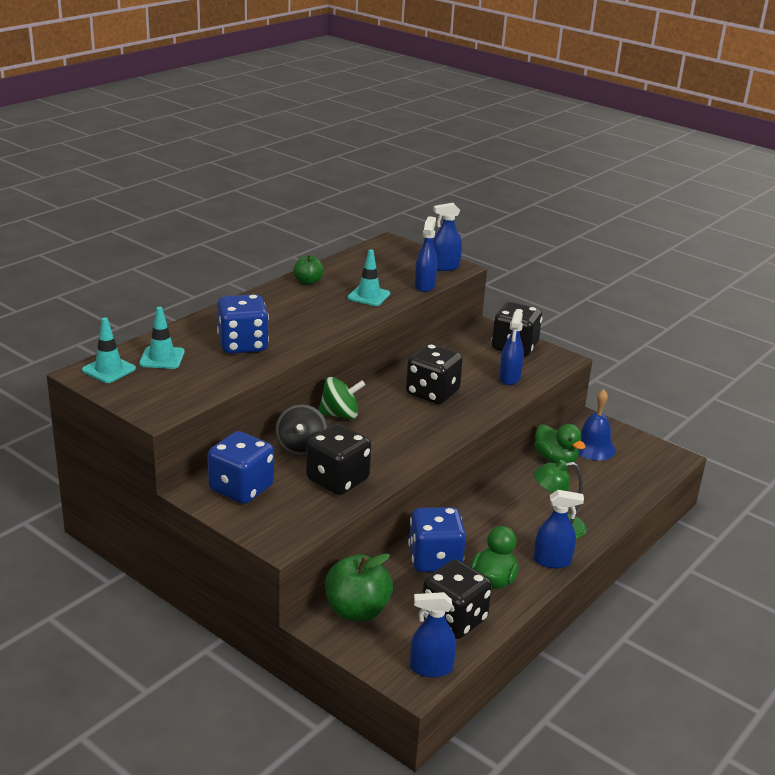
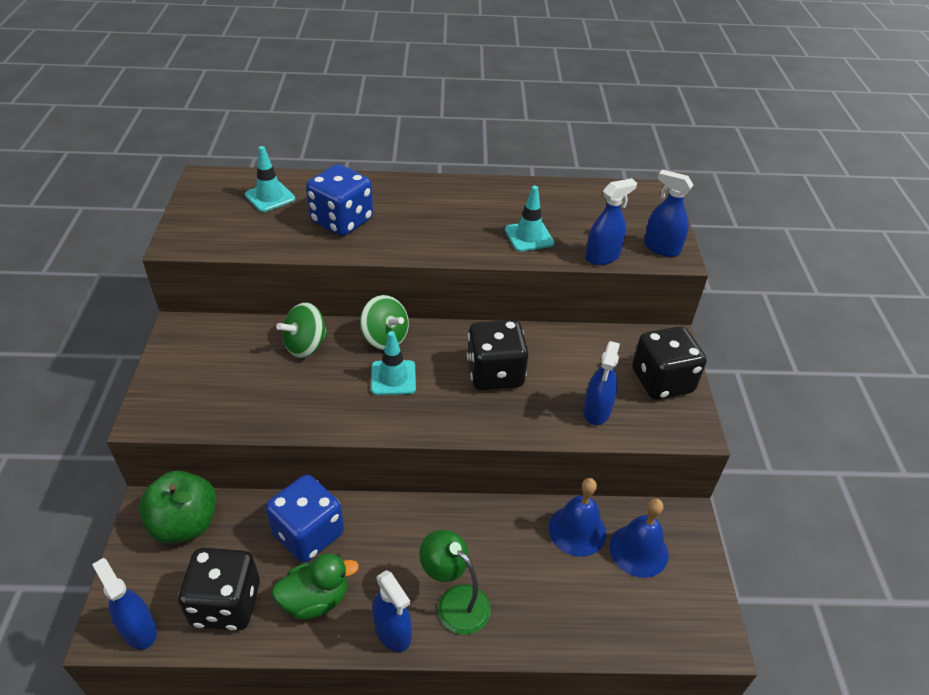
camera: 50 degrees right, 15 degrees up
(109, 370) = (222, 185): turquoise traffic cone -> turquoise traffic cone (393, 378)
(241, 489) = (207, 349): blue dice -> none
(301, 447) = (306, 346): black spinning top -> green spinning top
(308, 282) = (504, 192): green apple -> none
(337, 480) = (275, 397): black dice -> none
(509, 378) = (597, 411): blue spray bottle -> blue spray bottle turned 45 degrees counterclockwise
(555, 459) = (577, 530): green duck -> blue bell

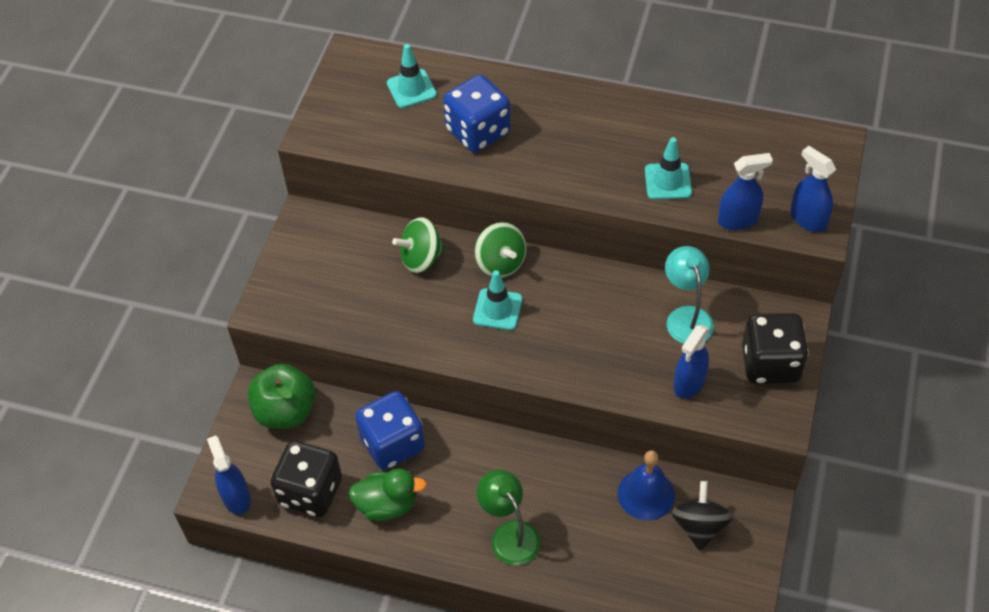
camera: 20 degrees right, 10 degrees up
(393, 632) = (447, 548): blue spray bottle -> none
(495, 373) = (600, 323): black dice -> none
(572, 355) = (686, 317): none -> turquoise lamp
(638, 550) = (699, 526): blue bell -> black spinning top

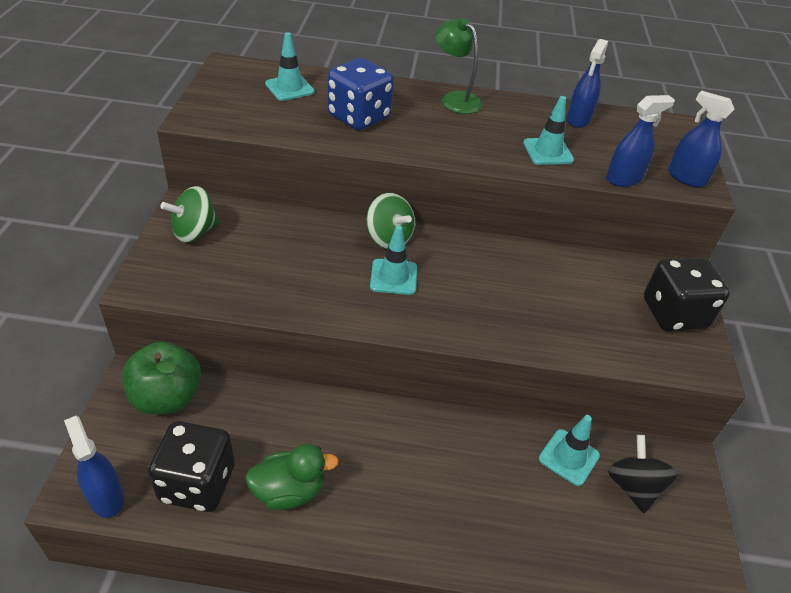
camera: 15 degrees left, 10 degrees down
(393, 444) = (289, 424): blue dice -> none
(421, 258) = (308, 236): green spinning top -> green spinning top (194, 232)
(510, 534) = (434, 513): green lamp -> green lamp (455, 99)
(646, 494) = (569, 457): blue bell -> turquoise traffic cone
(686, 317) = (580, 277): turquoise lamp -> none
(689, 383) = (603, 335): blue spray bottle -> blue spray bottle (578, 119)

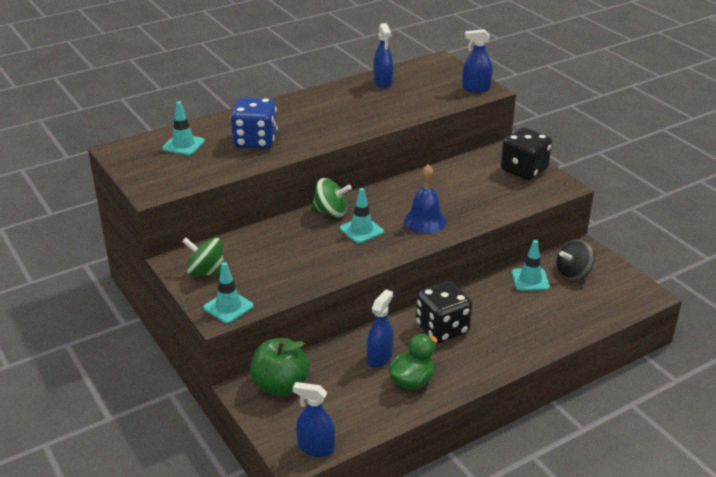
camera: 35 degrees left, 10 degrees down
(194, 232) = (206, 272): green spinning top -> green spinning top turned 90 degrees clockwise
(197, 483) = (358, 409): black dice -> black dice (442, 329)
(455, 99) = (297, 103): green lamp -> none
(476, 307) = (425, 220): none -> blue bell
(548, 152) = (390, 109): turquoise traffic cone -> turquoise traffic cone (228, 307)
(623, 179) = (446, 104): blue spray bottle -> blue spray bottle (379, 358)
(633, 486) = (573, 274): black spinning top -> black spinning top turned 75 degrees counterclockwise

